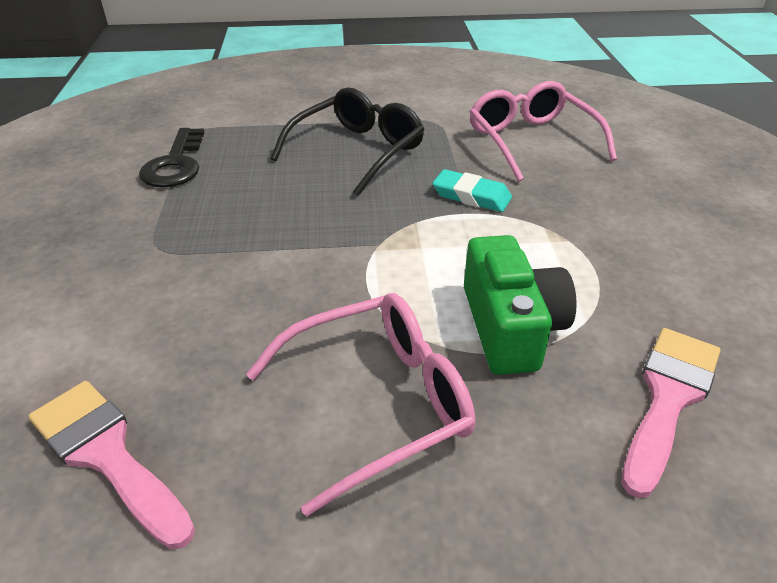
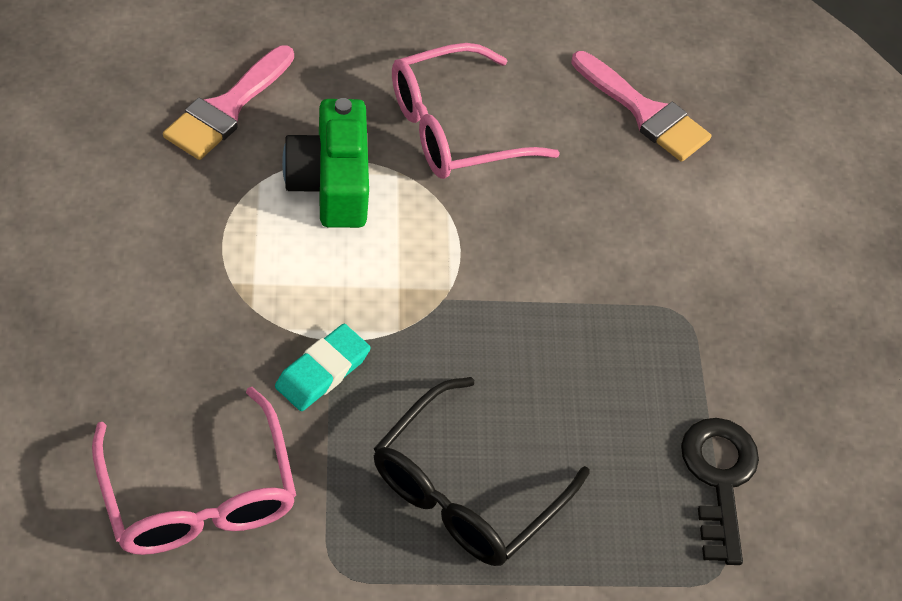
camera: 175 degrees right, 15 degrees up
(471, 196) = (322, 371): turquoise eraser -> turquoise eraser turned 75 degrees counterclockwise

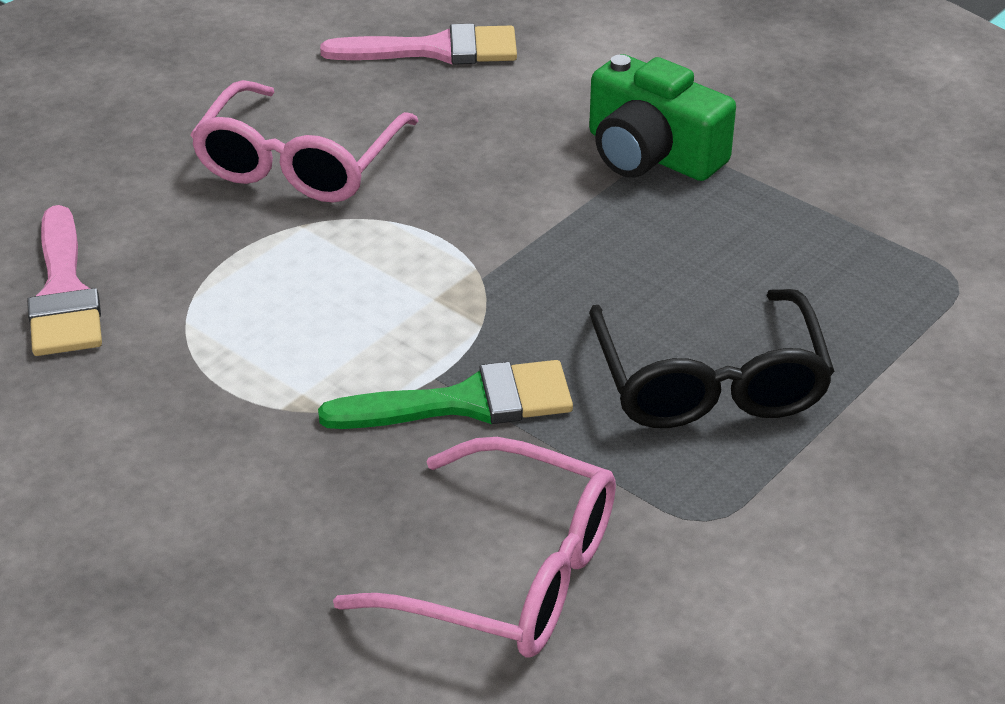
camera: 40 degrees left, 15 degrees down
(322, 371) = (466, 402): turquoise eraser -> green brush
(331, 182) = (253, 274): green camera -> green camera (651, 154)
(719, 479) = (862, 225): black key -> none

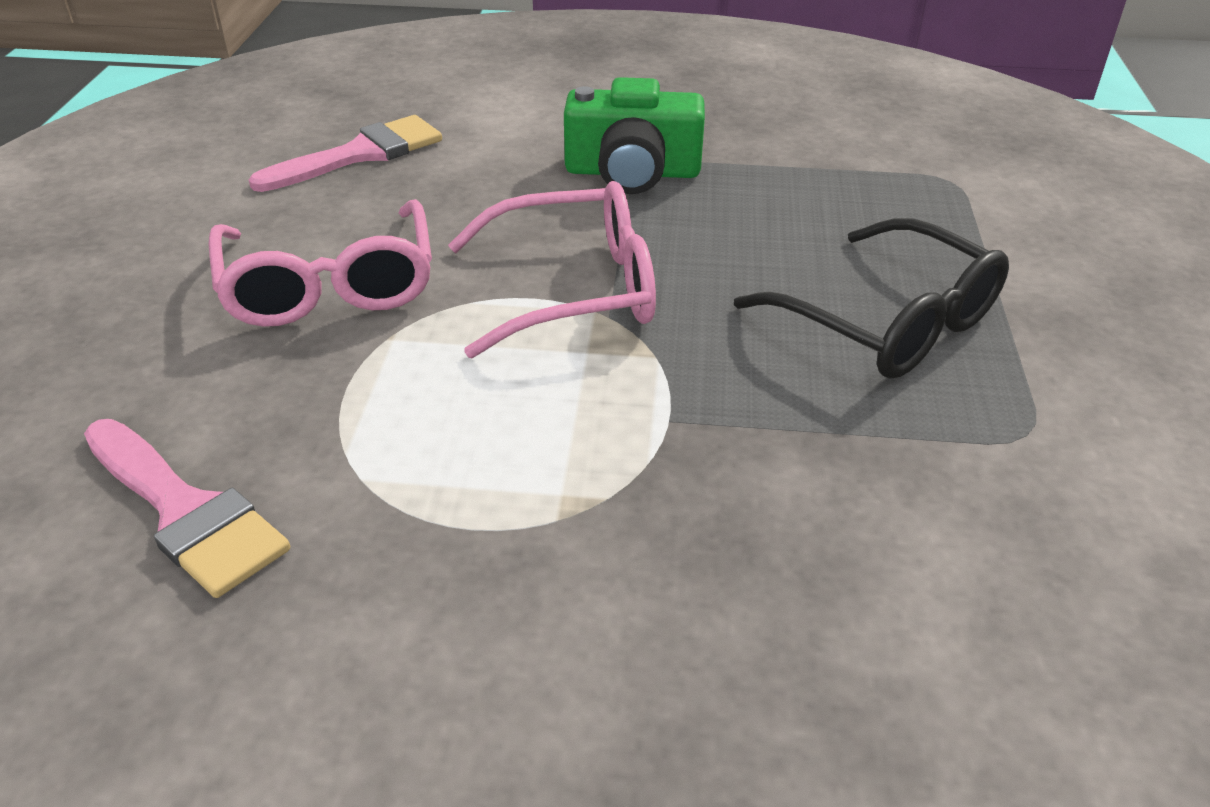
camera: 35 degrees left, 0 degrees up
(466, 402) = (722, 429): green brush -> none
(507, 574) = (946, 571): pink glasses -> pink glasses (574, 290)

